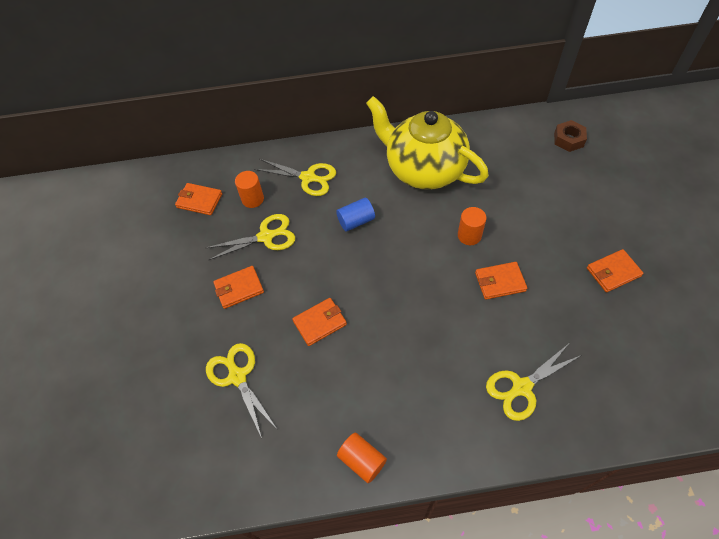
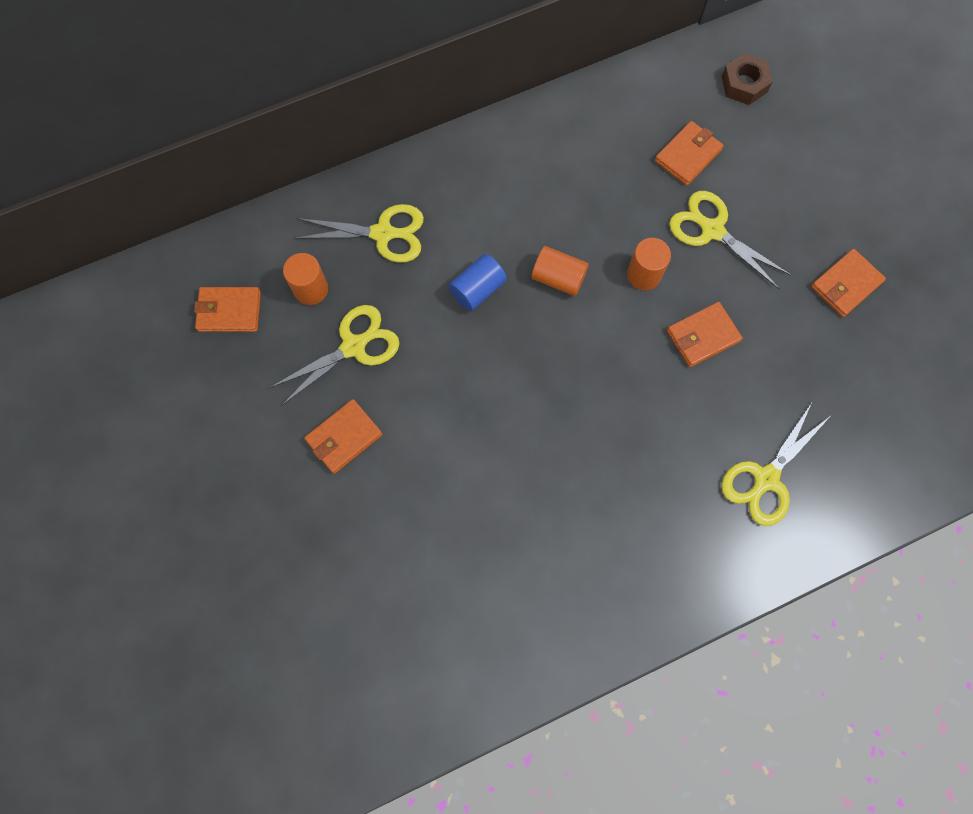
camera: 20 degrees left, 15 degrees up
(237, 376) = (390, 566): yellow scissors -> yellow scissors (712, 230)
(319, 323) = (477, 459): orange wallet -> orange wallet (687, 155)
(362, 460) = (593, 631): orange cylinder -> orange cylinder (558, 278)
(423, 169) = (550, 181): yellow teapot -> none

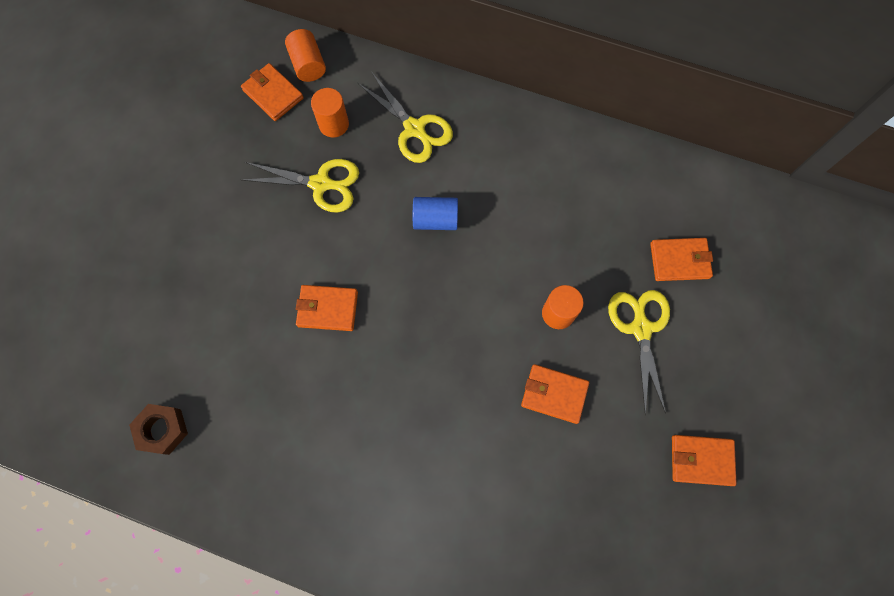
camera: 45 degrees right, 0 degrees up
(344, 437) = (255, 235): orange wallet -> orange wallet (327, 309)
(558, 278) = (496, 261): orange cylinder -> orange cylinder (308, 64)
(744, 84) = (778, 248): brown nut -> brown nut (162, 430)
(765, 479) = (491, 535): yellow scissors -> none

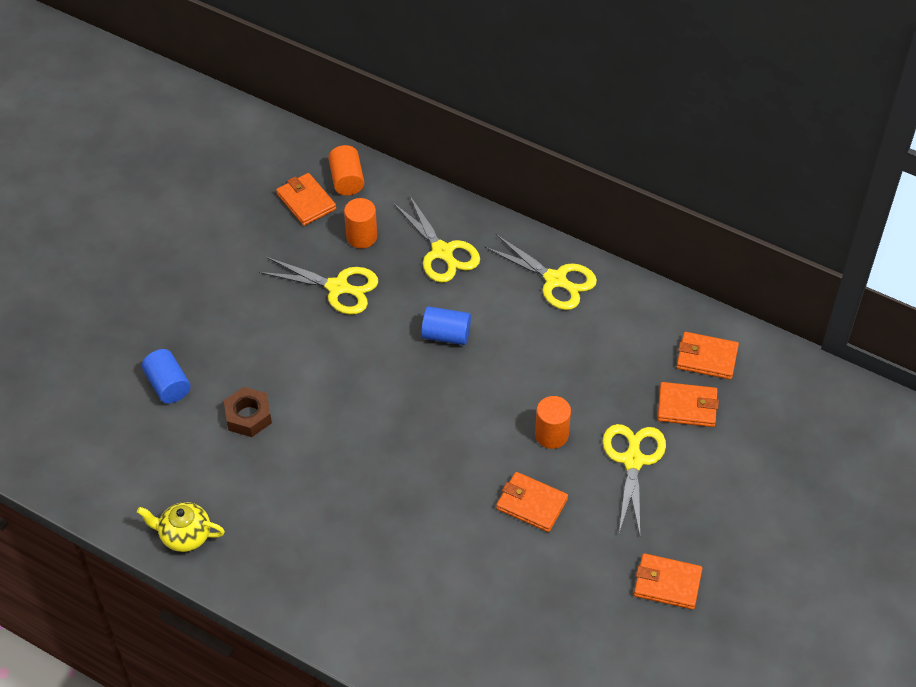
camera: 10 degrees right, 20 degrees down
(162, 430) = (141, 475): brown nut -> brown nut (248, 416)
(172, 321) = (168, 385): none -> blue cylinder
(218, 492) = (184, 535): none -> yellow teapot
(327, 309) = (322, 397): orange wallet -> orange wallet (706, 358)
(528, 143) = (556, 280): none -> yellow scissors

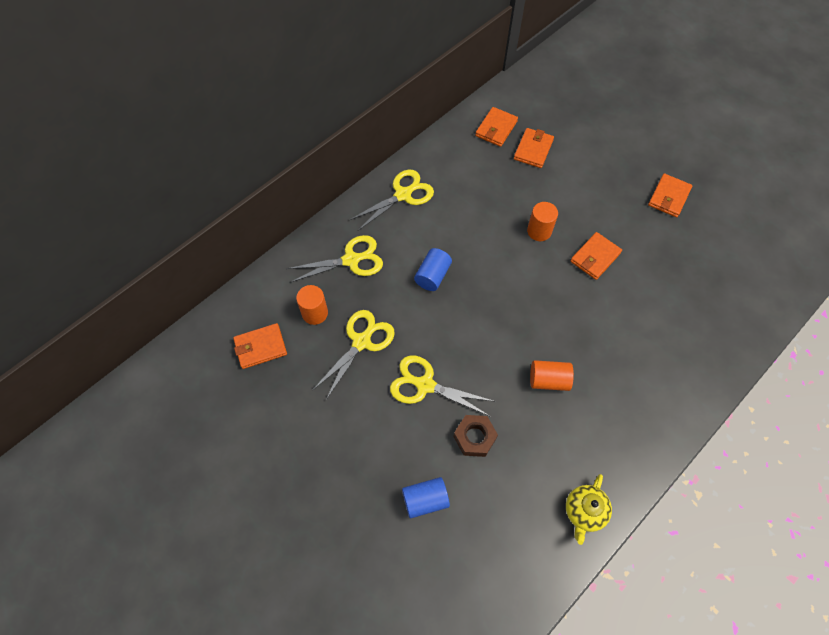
camera: 75 degrees left, 10 degrees up
(347, 180) = (250, 311): orange cylinder -> orange cylinder (548, 380)
(633, 460) = (570, 190): yellow scissors -> yellow scissors (424, 385)

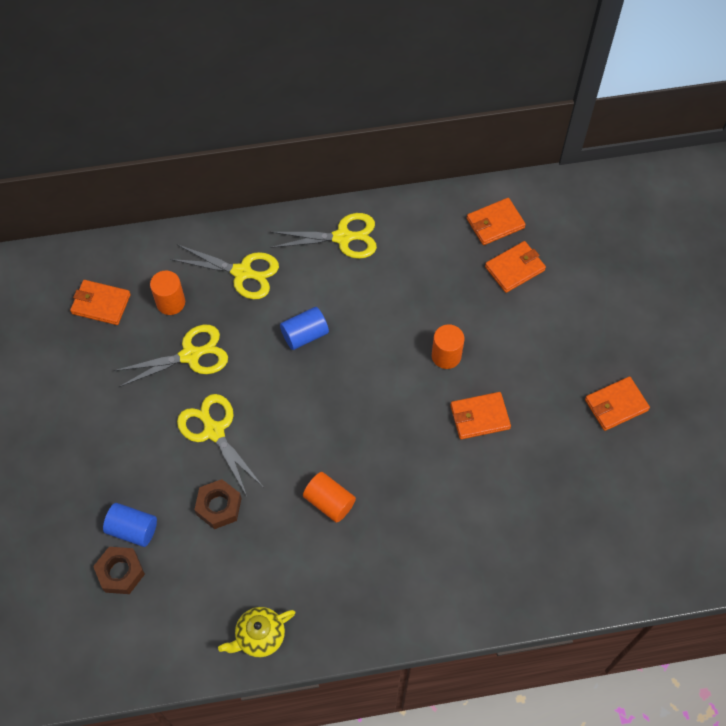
camera: 35 degrees right, 0 degrees up
(443, 540) = (120, 572): none -> brown nut

